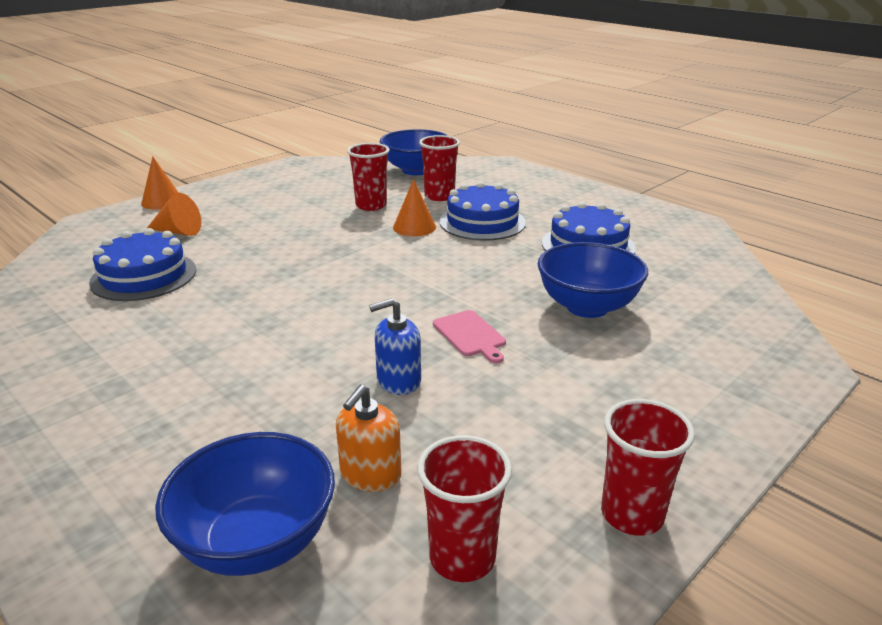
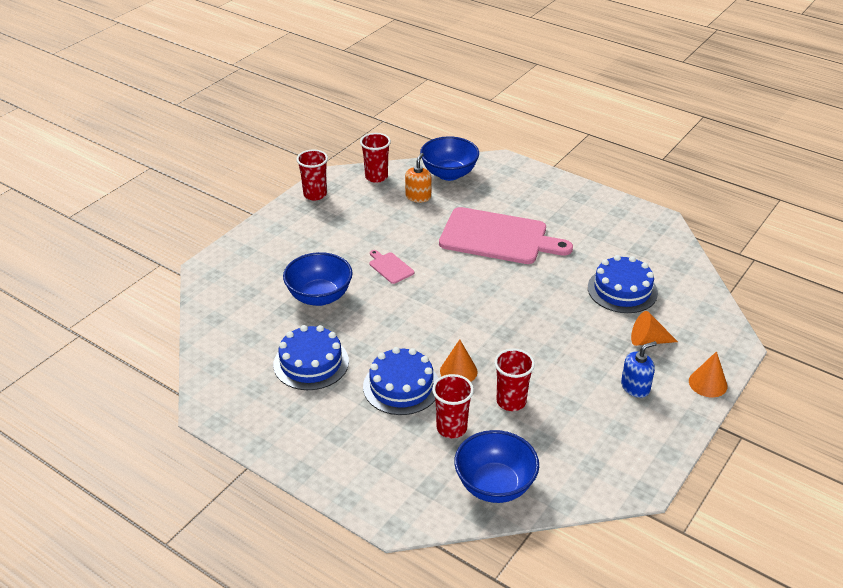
camera: 170 degrees right, 10 degrees up
(257, 363) = (498, 237): none -> pink cutting board
(398, 381) = (421, 236): blue soap dispenser -> blue soap dispenser (635, 387)

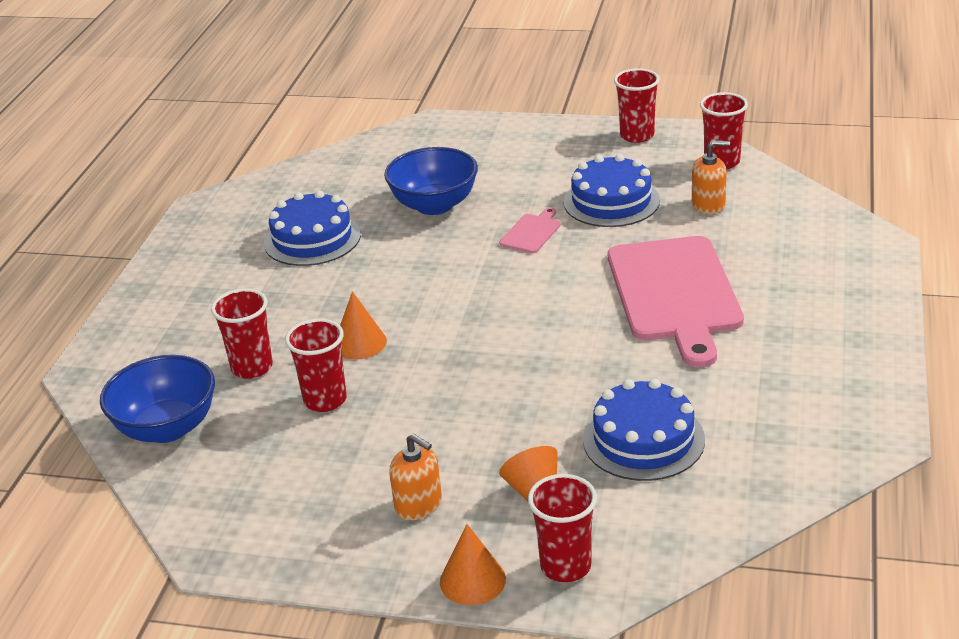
camera: 70 degrees right, 5 degrees down
(401, 386) = (307, 310): blue cake -> blue cake (611, 201)
(449, 174) = (791, 211): blue bowl -> none
(635, 387) = (418, 504): blue soap dispenser -> orange soap dispenser
(710, 347) = (565, 566): none -> red cup

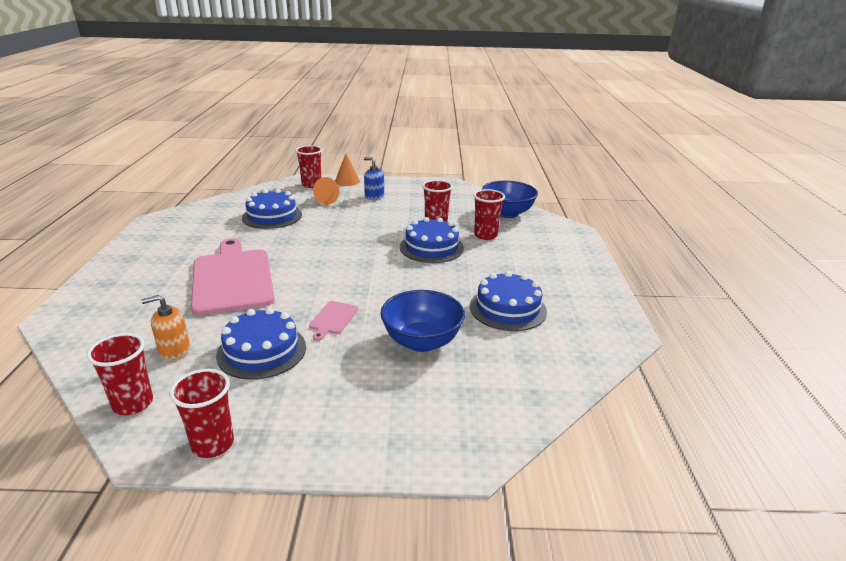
camera: 165 degrees right, 5 degrees down
(360, 343) = (431, 247): orange cone -> blue cake
(418, 504) = (374, 196): orange soap dispenser -> blue soap dispenser

